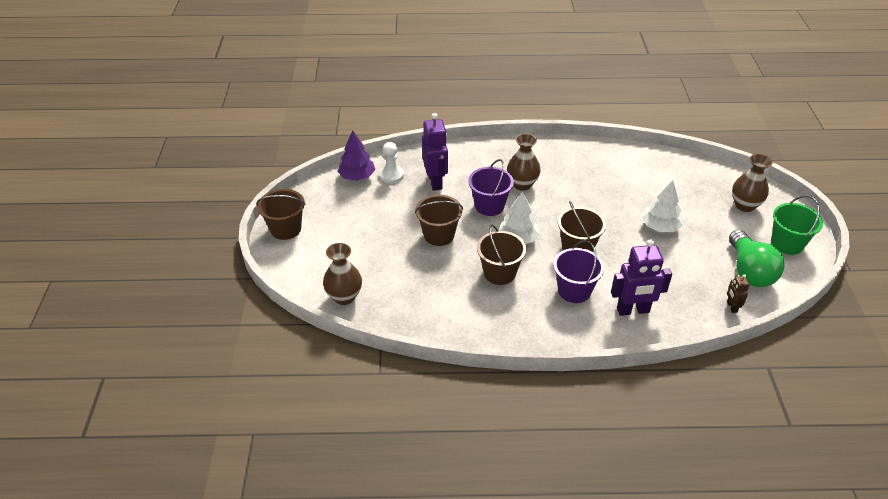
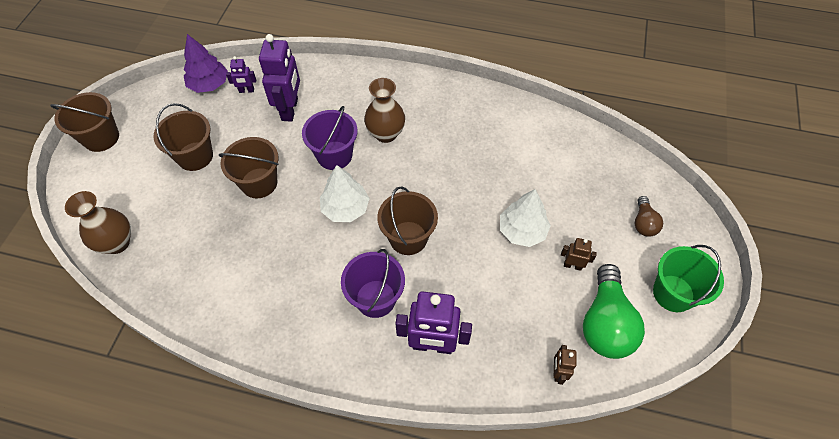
camera: 15 degrees right, 15 degrees up
(391, 175) = (246, 90): white pawn -> purple robot
(499, 273) = (301, 252): brown bucket -> brown bucket (195, 156)
(708, 241) = (572, 265): none -> brown robot
(744, 205) = (643, 223): brown vase -> brown light bulb

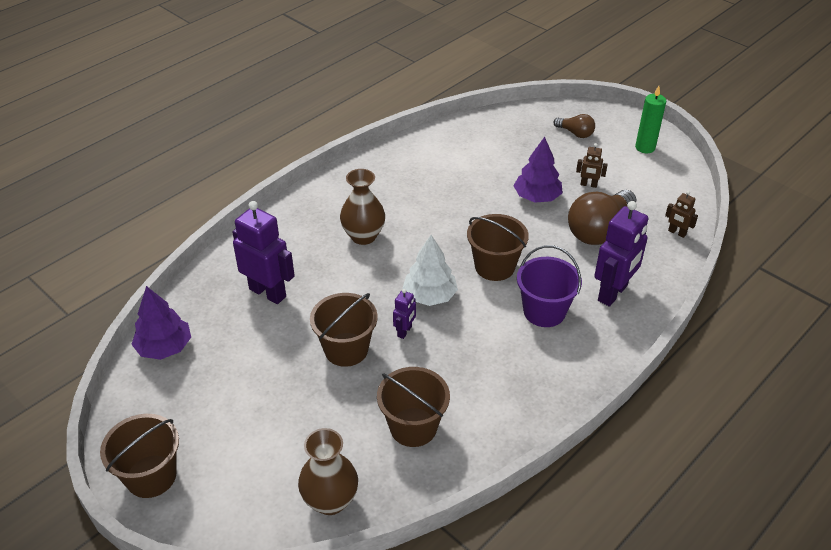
camera: 60 degrees left, 15 degrees down
(195, 156) = (263, 392): brown bucket -> brown bucket (413, 427)
(246, 90) = (206, 318): purple robot -> purple robot (405, 331)
(334, 155) = (359, 281): purple bucket -> none
(511, 300) = (599, 230): none -> brown light bulb
(522, 231) = (537, 197): white tree -> purple tree
(572, 265) = (588, 185): brown robot -> brown robot turned 120 degrees counterclockwise
(605, 323) = (649, 191): green light bulb -> none
(673, 293) = (645, 147): green bucket -> green candle

